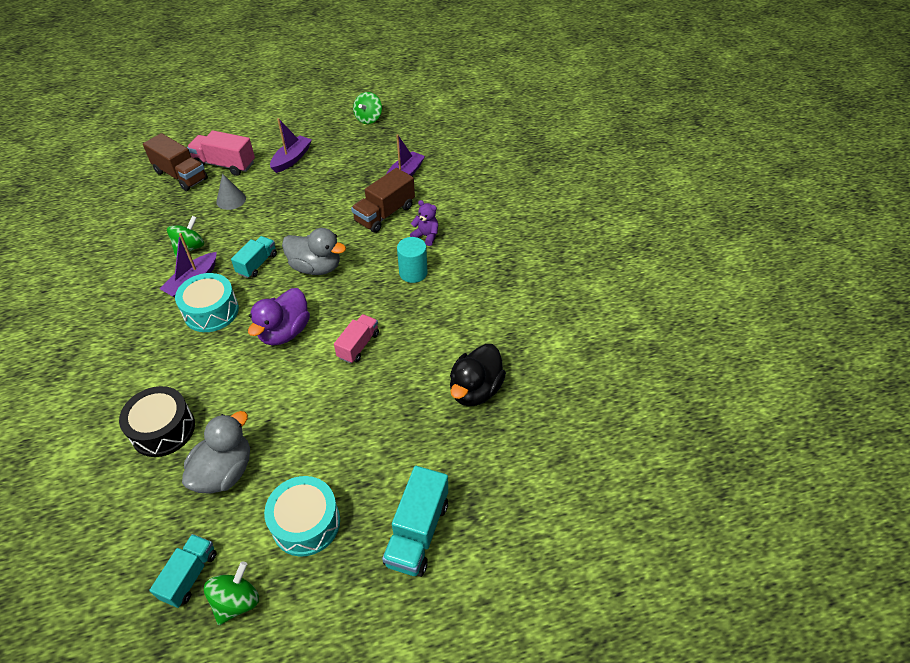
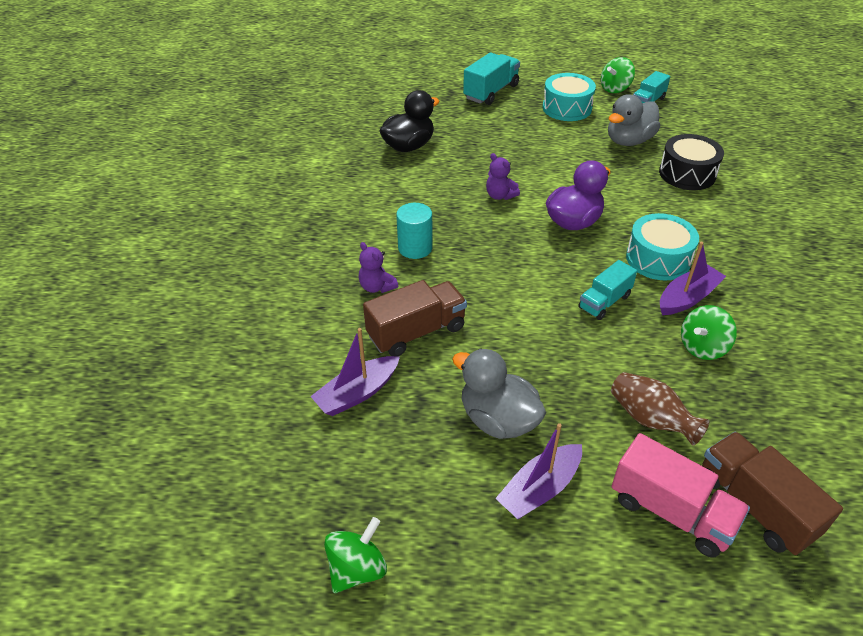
camera: 160 degrees left, 5 degrees down
(231, 200) = (650, 419): grey cone -> brown vase
(316, 267) = (529, 280): grey duck -> grey duck (498, 419)
(358, 345) = (500, 195): pink truck -> purple teddy bear

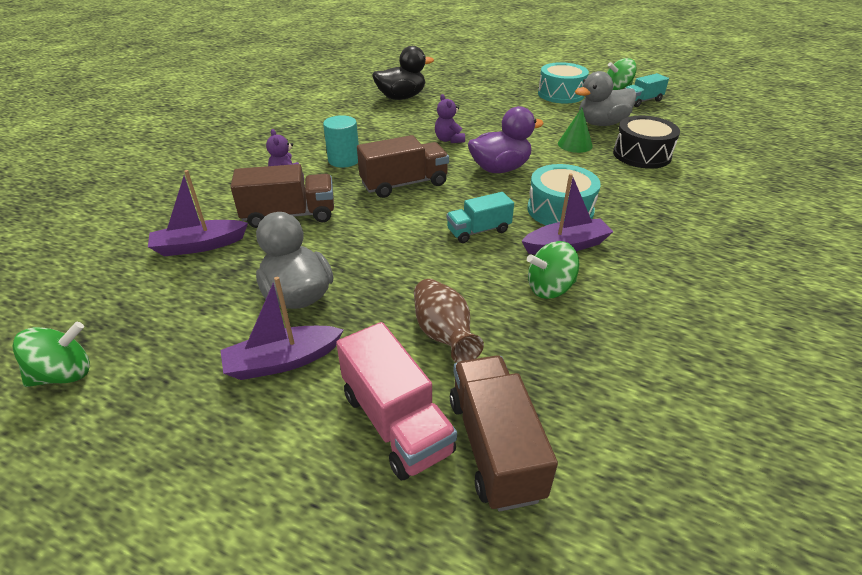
camera: 20 degrees right, 5 degrees down
(491, 92) = (502, 75): turquoise truck -> none
(498, 264) = (404, 184): none -> brown truck
(621, 174) = (575, 144): none -> green cone

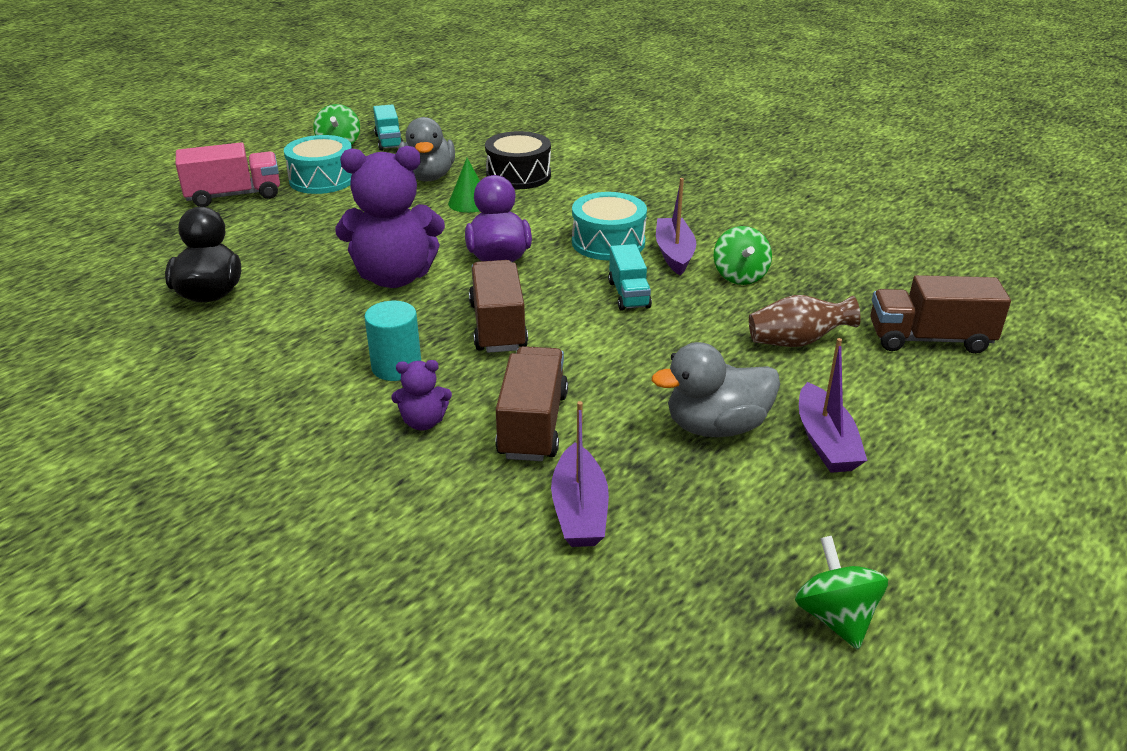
camera: 75 degrees left, 5 degrees down
(396, 422) = (906, 381): pink truck -> pink truck (234, 195)
(449, 140) = (395, 277): purple teddy bear -> purple teddy bear, size x2.22

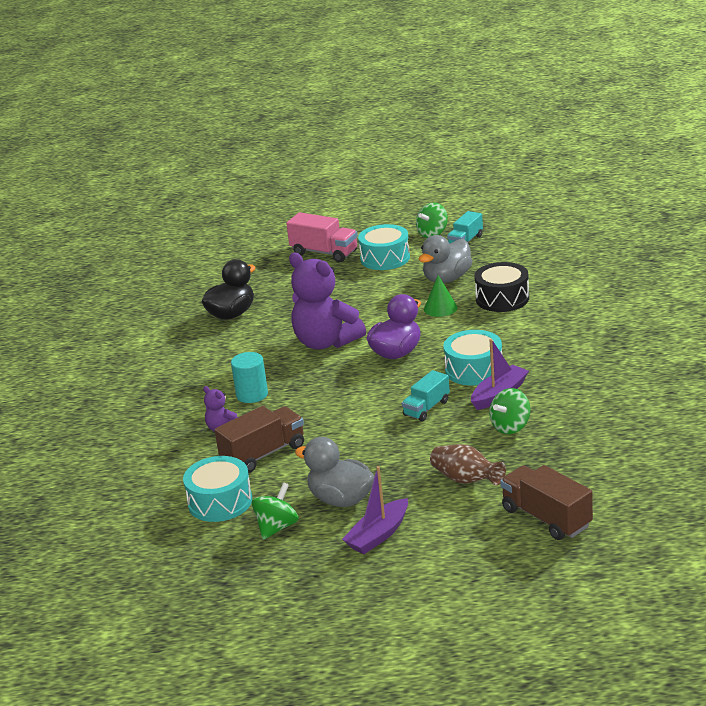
camera: 50 degrees right, 5 degrees down
(498, 326) = (330, 395): brown truck -> none
(579, 510) = (220, 502): purple boat -> turquoise drum
(835, 617) = (242, 601): green spinning top -> green spinning top (277, 527)

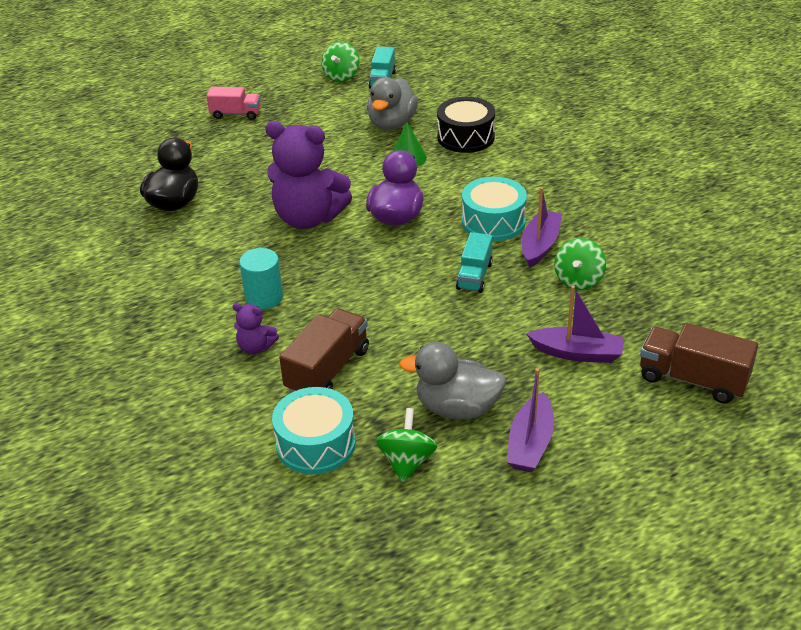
camera: 25 degrees left, 10 degrees up
(324, 253) = (236, 114): pink truck -> pink truck, size x0.66
(385, 258) = (308, 111): turquoise drum -> none
(466, 480) = (577, 353): brown vase -> purple boat

